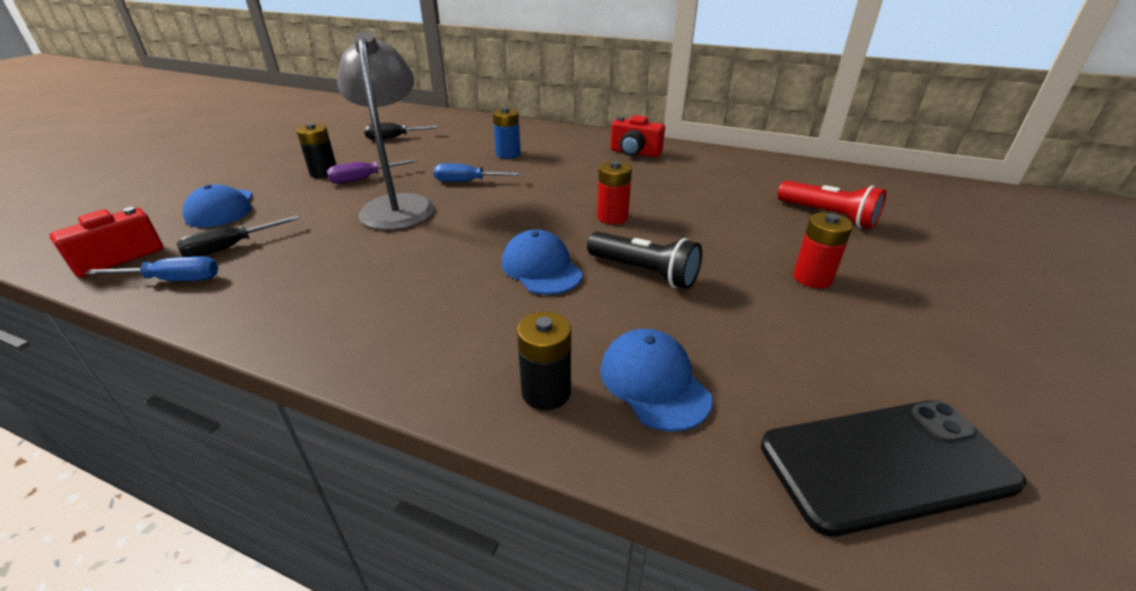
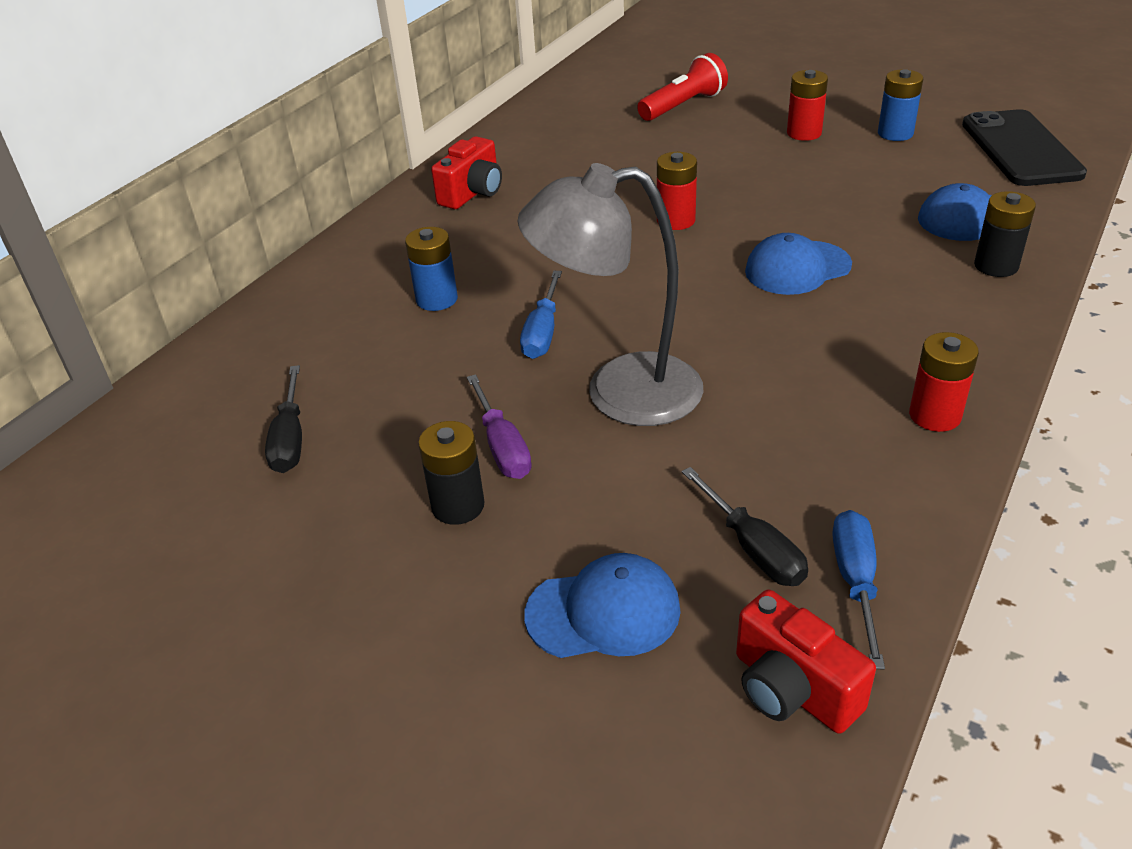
camera: 80 degrees left, 5 degrees up
(313, 325) = (935, 415): none -> red battery
(644, 272) = (801, 209): black flashlight -> none
(855, 341) = (895, 133): none -> blue battery

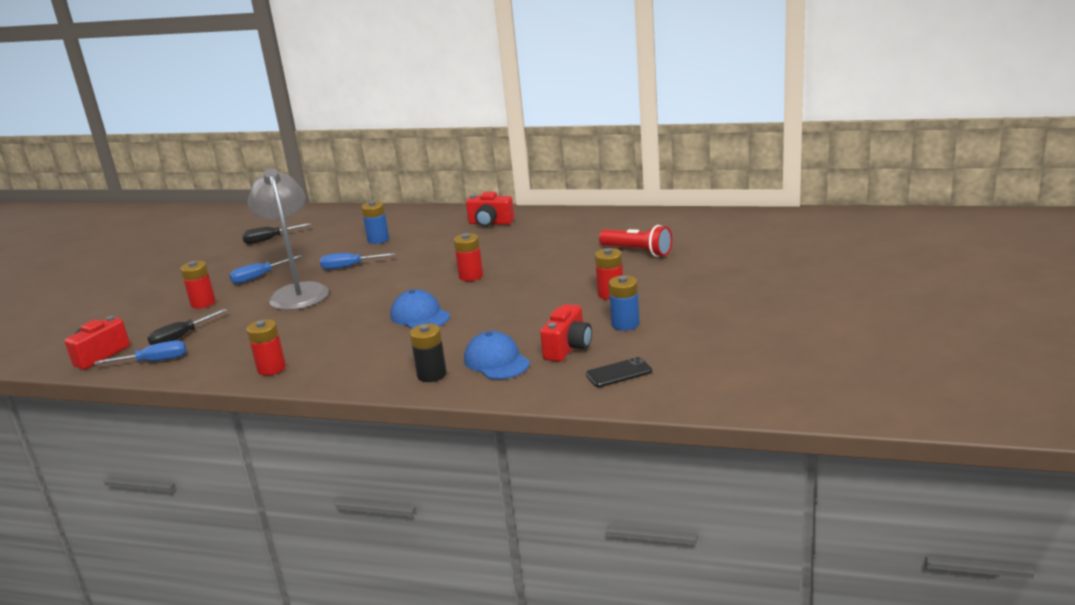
camera: 75 degrees right, 15 degrees down
(458, 506) = (221, 277): black battery -> none
(502, 446) = (259, 277): purple screwdriver -> blue screwdriver
(589, 526) = (203, 303): none -> red battery
(603, 612) = (152, 315): blue cap -> none
(947, 171) = (568, 348): none -> red camera
(1021, 149) = (619, 373): black phone -> black phone, size x0.51

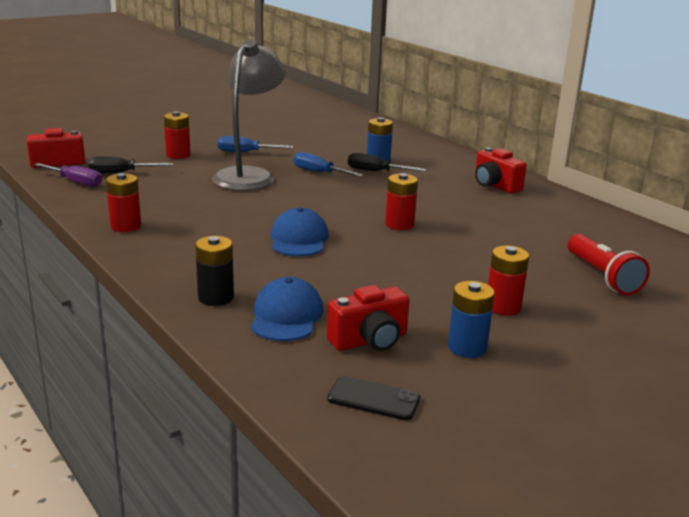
camera: 35 degrees right, 0 degrees up
(154, 361) = (75, 182): blue screwdriver -> purple screwdriver
(269, 239) = (302, 128): black screwdriver -> black screwdriver (376, 171)

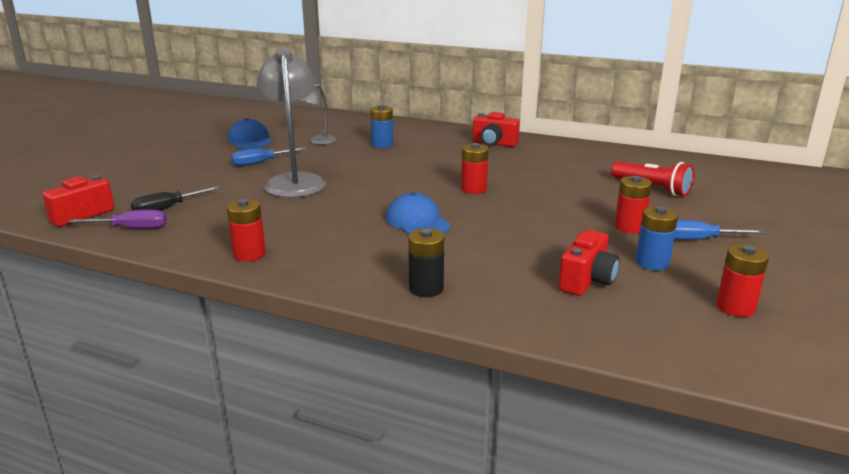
camera: 30 degrees left, 0 degrees up
(178, 155) = (200, 179): red battery -> red battery (735, 307)
(286, 316) = (502, 284): blue cap -> blue cap (250, 140)
(319, 173) = (350, 165): blue screwdriver -> blue screwdriver (699, 240)
(322, 144) = (318, 142): none -> grey lamp
(373, 399) = (654, 321): black phone -> none
(376, 171) = (394, 153): black screwdriver -> none

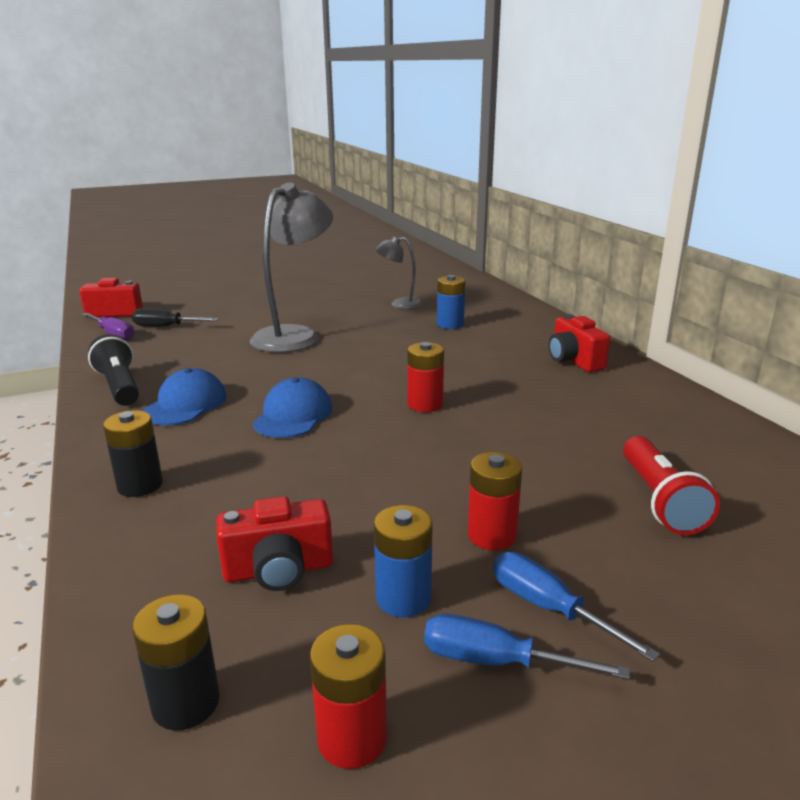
camera: 45 degrees right, 0 degrees up
(249, 254) = (119, 386): red battery -> black flashlight
(250, 140) = (350, 286): blue cap -> blue cap (185, 404)
(261, 163) = (311, 310): blue screwdriver -> blue screwdriver (497, 662)
(669, 335) = (186, 703): none -> black battery

